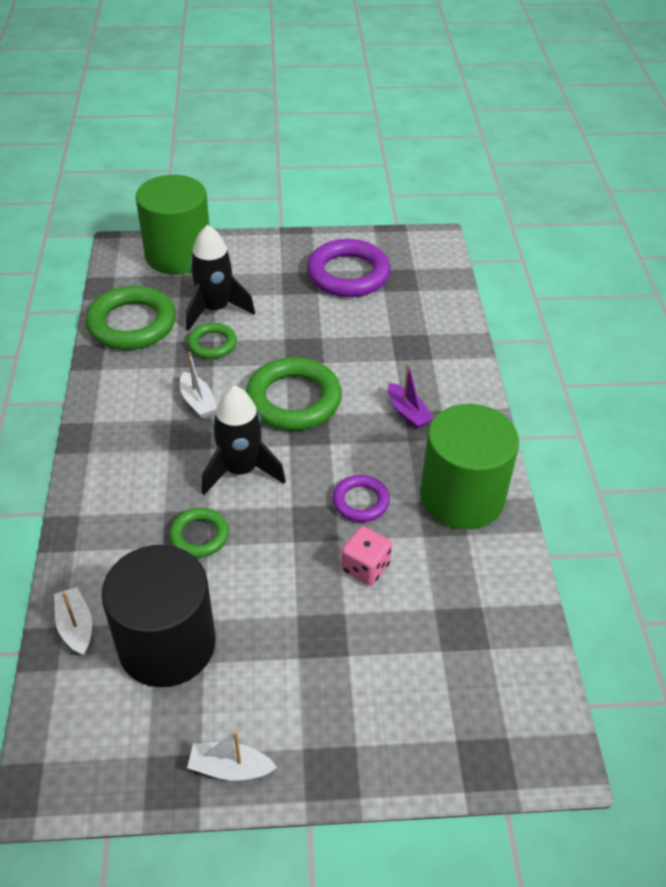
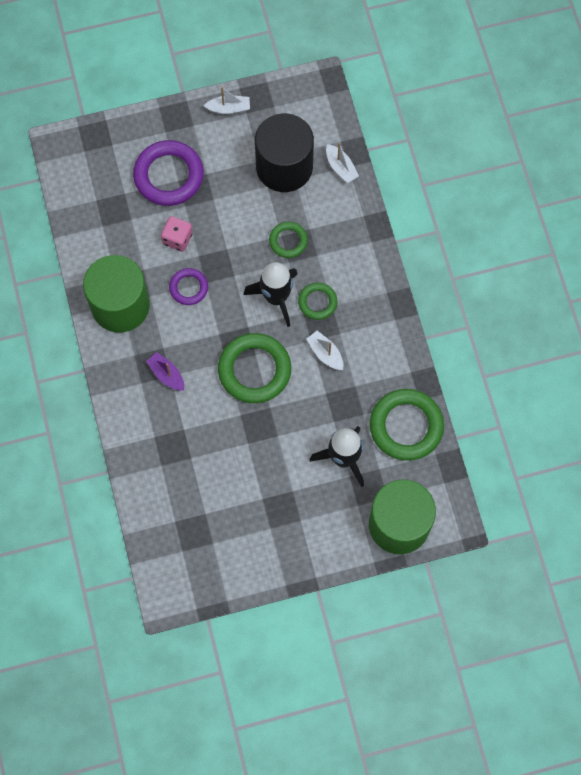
camera: 170 degrees right, 25 degrees up
(212, 344) = (333, 416): green ring -> green ring (317, 302)
(348, 274) = (240, 529): purple ring -> purple ring (168, 176)

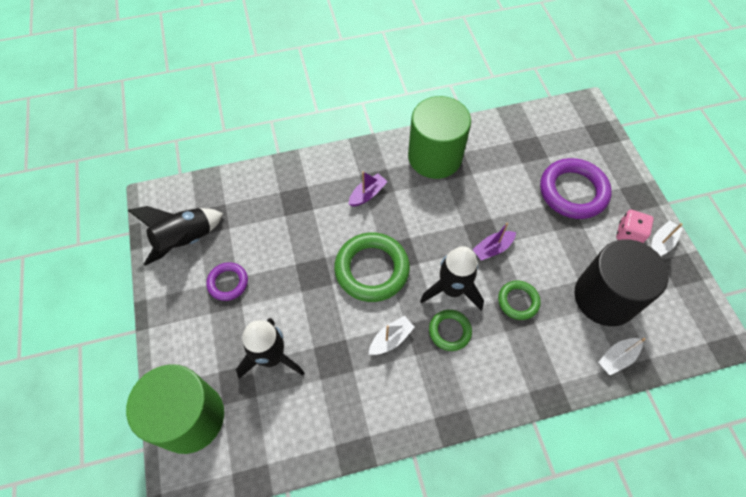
camera: 90 degrees right, 10 degrees down
(177, 239) = (507, 200): pink dice -> pink dice (629, 234)
(188, 288) = (456, 210): purple ring -> purple ring (228, 283)
(219, 556) = (185, 240): none -> black rocket
(229, 108) = (661, 243): white boat -> white boat turned 135 degrees counterclockwise
(233, 258) = (492, 249): none -> purple boat
(406, 426) = (303, 428): green ring -> none

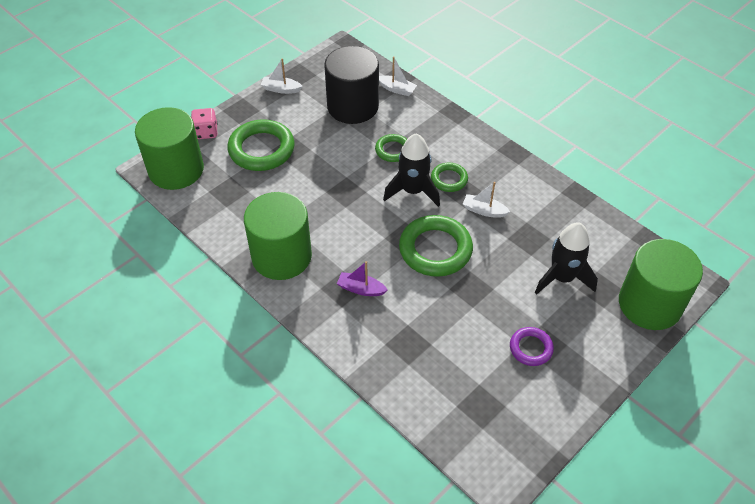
camera: 120 degrees left, 10 degrees down
(185, 240) = (521, 414): black rocket -> none
(492, 249) = (356, 180): purple boat -> none
(573, 191) = (261, 149): purple ring -> green ring
(575, 123) = (176, 170): none -> green cylinder
(629, 234) = (284, 107): pink dice -> pink dice (206, 132)

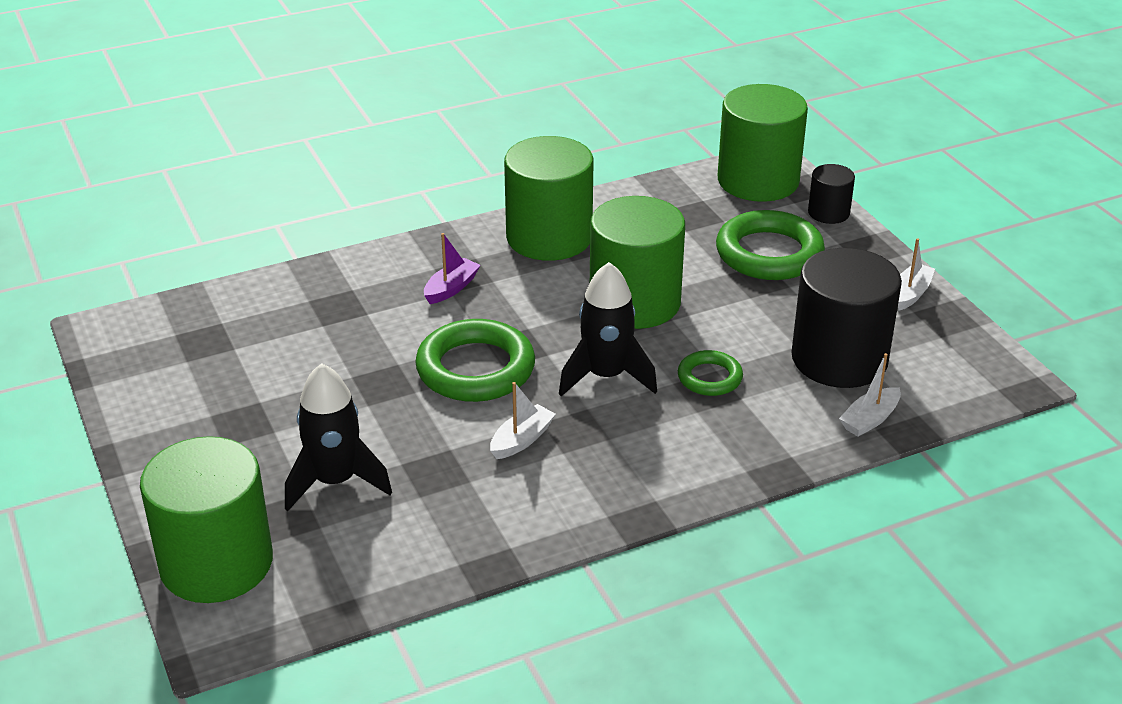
camera: 110 degrees right, 15 degrees down
(206, 132) = (828, 213): pink dice -> black cylinder
(337, 196) = (634, 302): none -> green cylinder
(449, 179) = (611, 421): green ring -> none
(530, 348) = (246, 409): purple ring -> none

